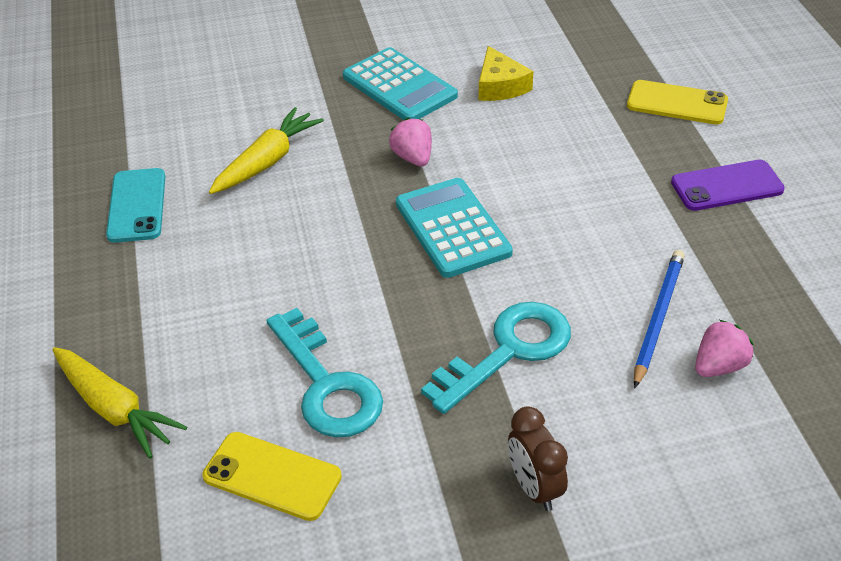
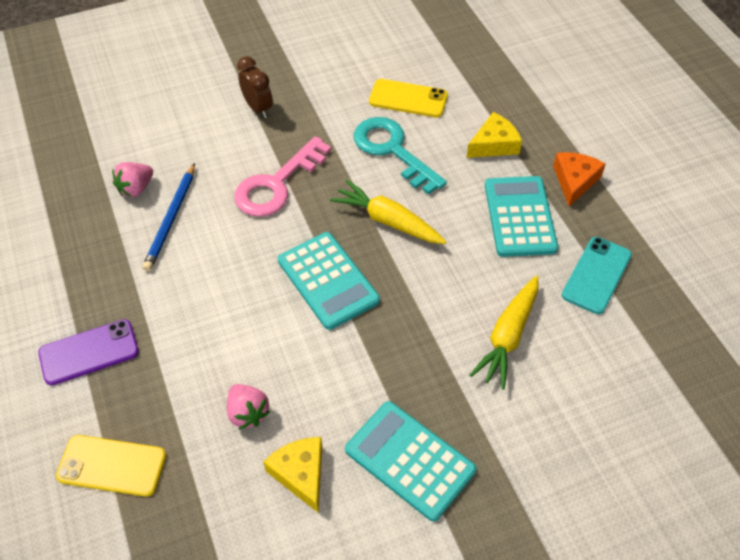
camera: 170 degrees right, 10 degrees up
(89, 313) = (574, 181): none -> orange cheese
(114, 409) = (519, 123): yellow carrot -> yellow carrot (388, 221)
(136, 206) = (596, 275): turquoise phone -> turquoise phone turned 45 degrees clockwise
(170, 378) = (494, 144): none -> yellow cheese
(189, 275) = (519, 217): none -> turquoise calculator
(413, 158) = (375, 356): pink strawberry -> pink strawberry (248, 413)
(509, 351) = (276, 184): turquoise key -> pink key

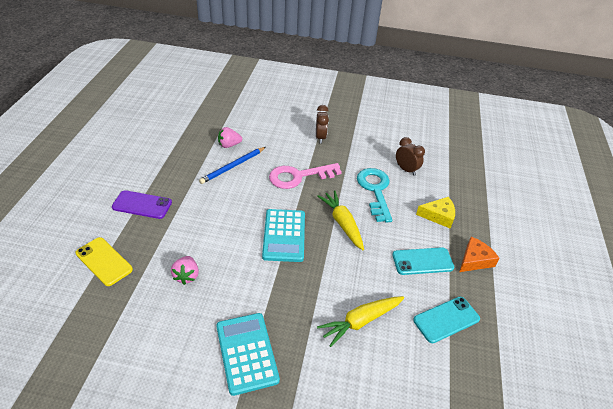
camera: 30 degrees right, 10 degrees down
(301, 474) = (185, 322): yellow cheese -> none
(408, 99) = (406, 170): yellow phone -> brown clock
(519, 217) = (422, 261): turquoise calculator -> turquoise phone

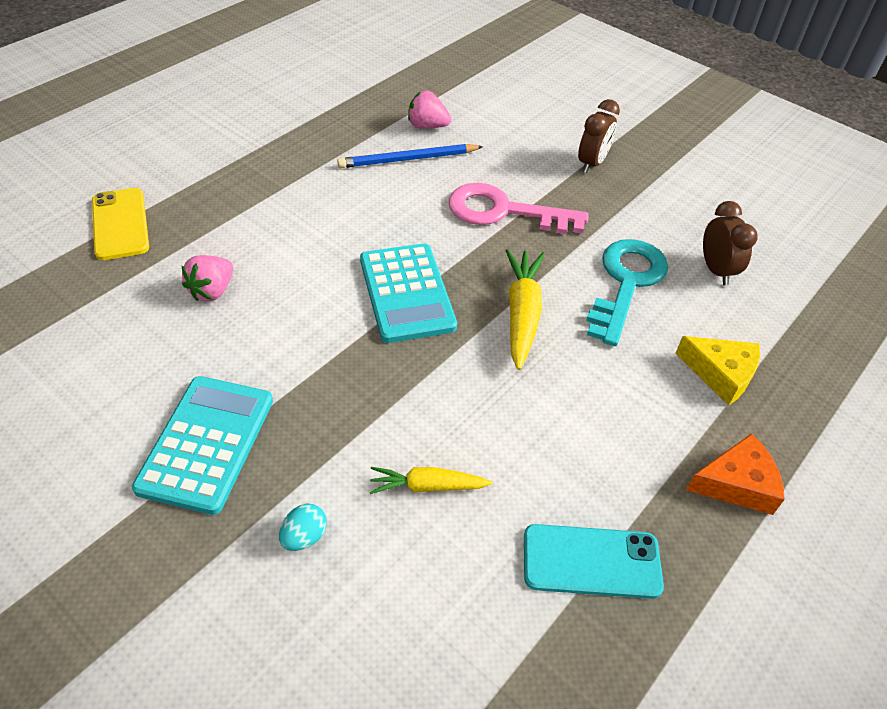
camera: 30 degrees right, 5 degrees up
(142, 205) = (231, 167): purple phone -> none
(284, 235) = (407, 293): turquoise calculator -> turquoise calculator turned 45 degrees counterclockwise
(326, 371) = (304, 536): none -> turquoise egg
(361, 321) = (428, 486): yellow carrot -> yellow carrot, size x0.63
(422, 261) = (624, 439): turquoise phone -> none

